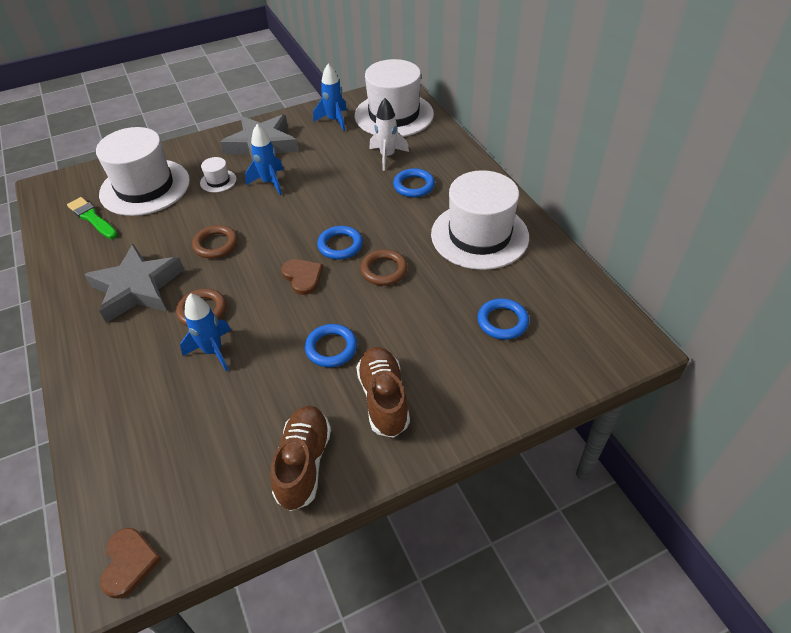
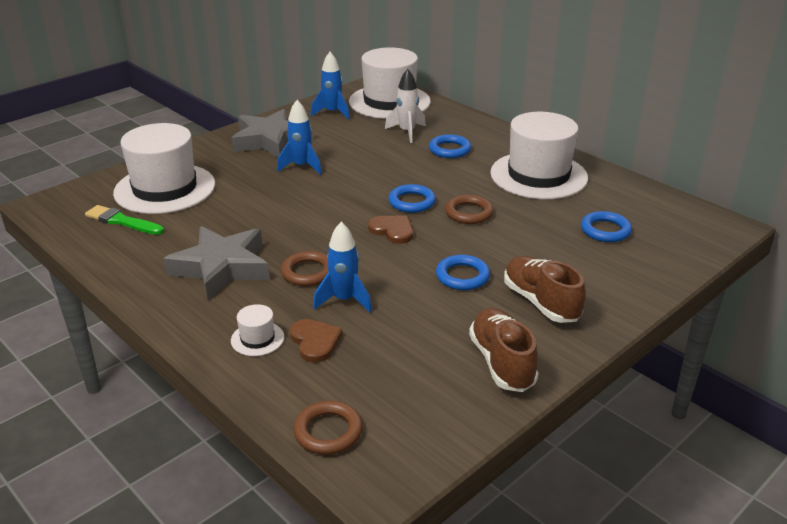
camera: 20 degrees left, 15 degrees down
(129, 563) = (384, 473): brown heart -> brown heart (315, 342)
(216, 244) = (281, 221): brown ring -> brown ring (328, 431)
(218, 181) = (244, 173): white hat -> white hat (257, 339)

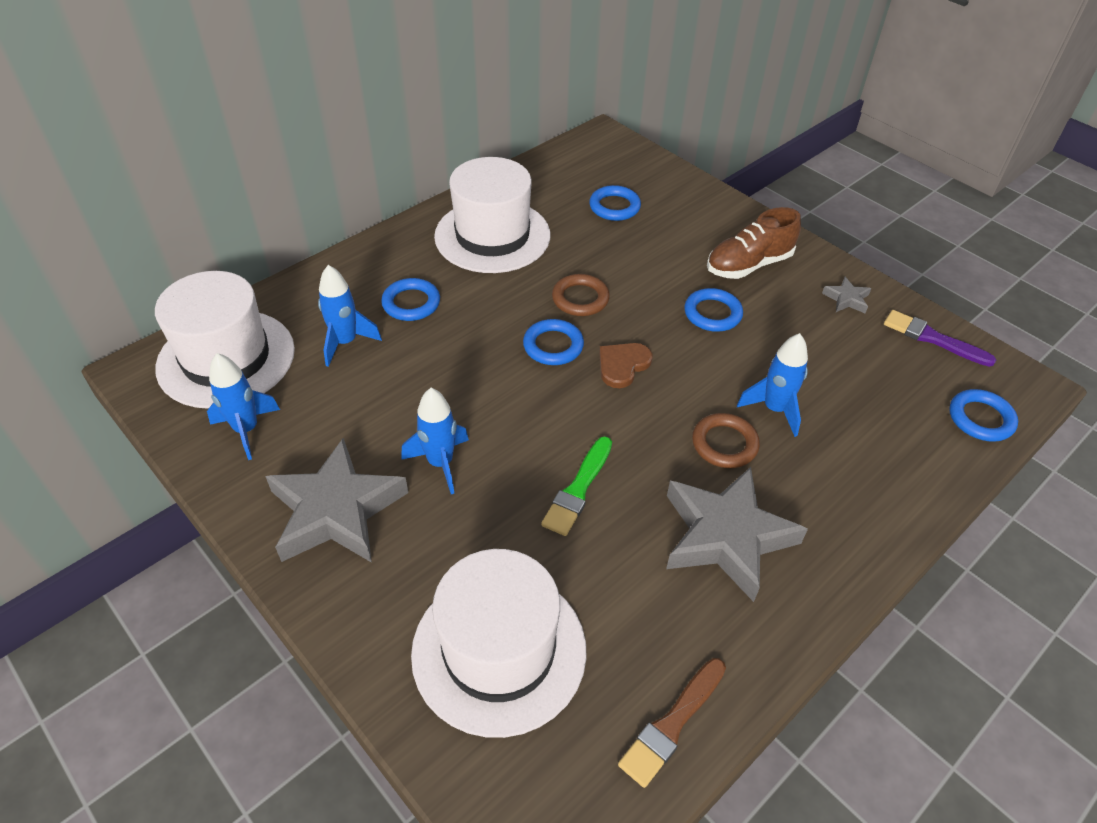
camera: 90 degrees left, 15 degrees up
(97, 240) = (672, 724): none -> brown brush
(122, 221) = (610, 698): green brush -> green brush (578, 489)
(257, 339) = (863, 484): white hat -> none
(315, 342) = (854, 432): brown heart -> none
(328, 431) = (980, 419): brown ring -> blue ring
(407, 132) = (346, 342): white rocket -> blue rocket
(448, 418) = (932, 338): none -> purple brush
(502, 362) = (846, 299): brown shoe -> grey star

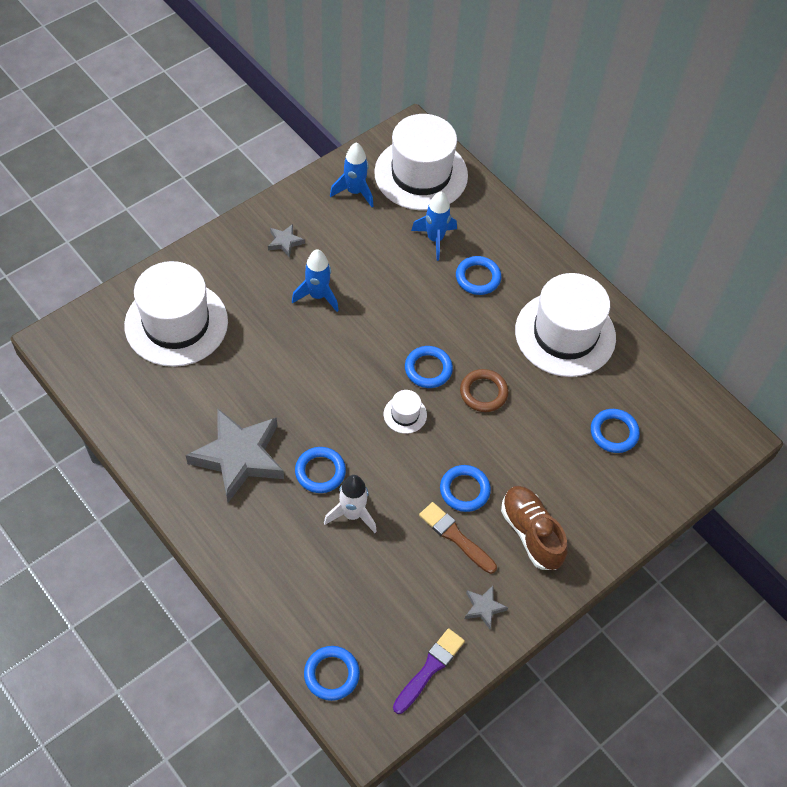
camera: 90 degrees right, 10 degrees up
(336, 510) = (285, 242): grey star -> grey star, size x0.43
(578, 489) = (288, 373): green brush -> none
(622, 365) = (405, 414): brown heart -> white hat
(672, 724) = (116, 405): brown brush -> brown brush (455, 536)
(724, 444) = (320, 472): brown ring -> blue ring
(774, 409) = (352, 514): blue rocket -> white rocket

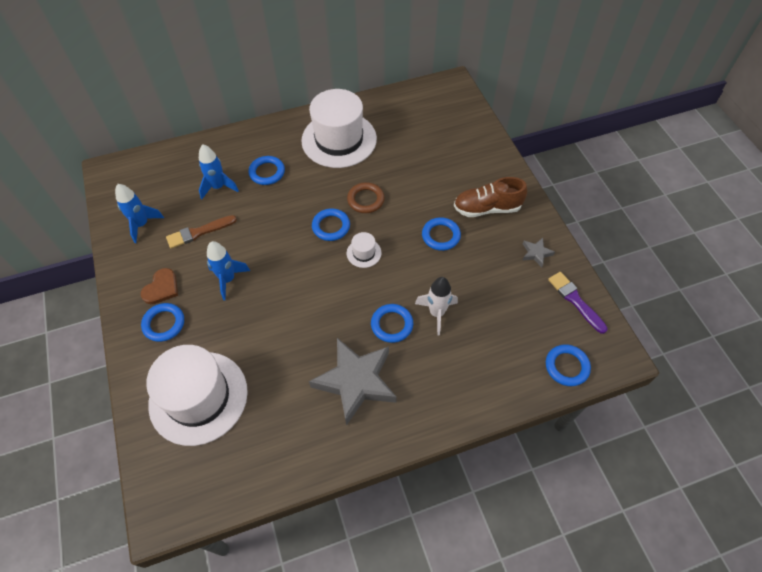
camera: 65 degrees left, 0 degrees up
(285, 242) = (161, 288): grey star -> brown heart
(421, 174) = (153, 177): white hat -> none
(455, 536) = (476, 253): brown brush -> brown brush (199, 232)
(614, 433) = (426, 140): blue ring -> blue ring (164, 324)

